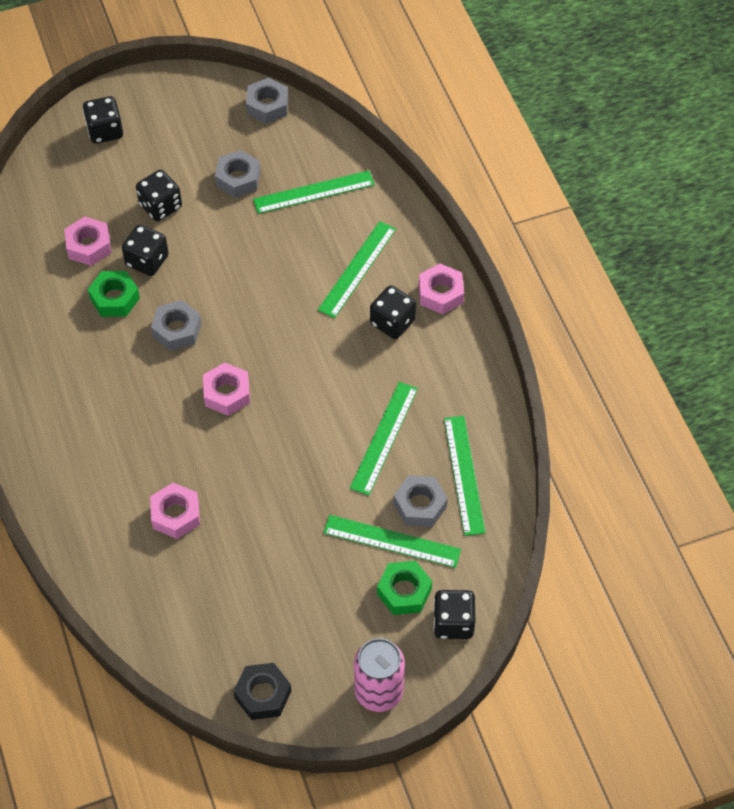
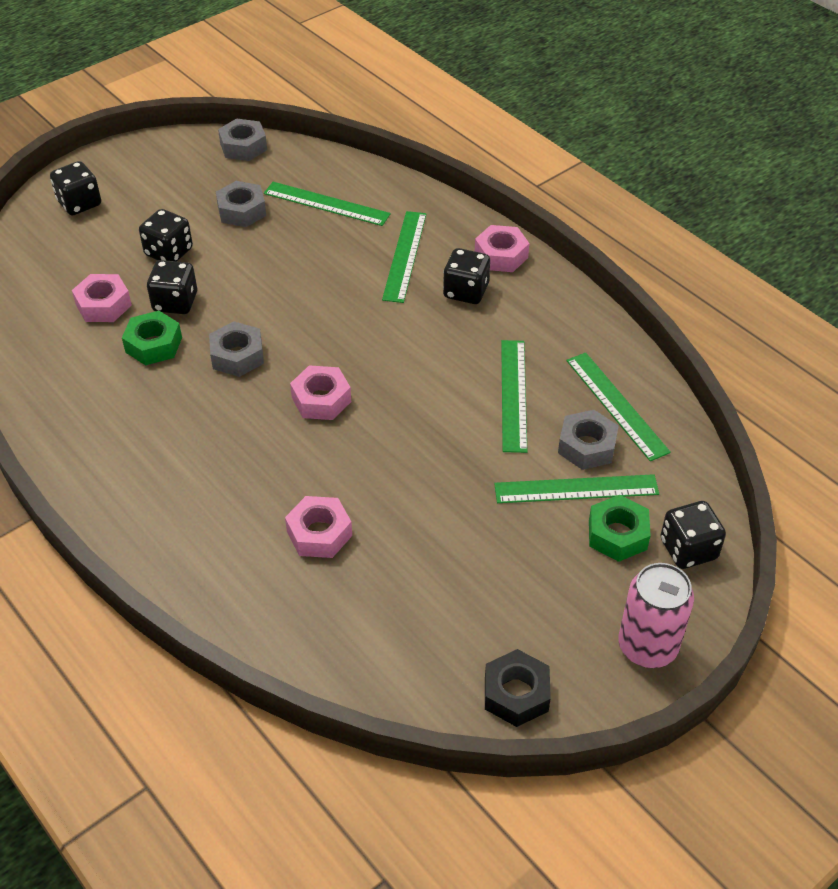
camera: 20 degrees left, 10 degrees down
(314, 192) = (326, 204): green ruler -> green ruler turned 60 degrees clockwise

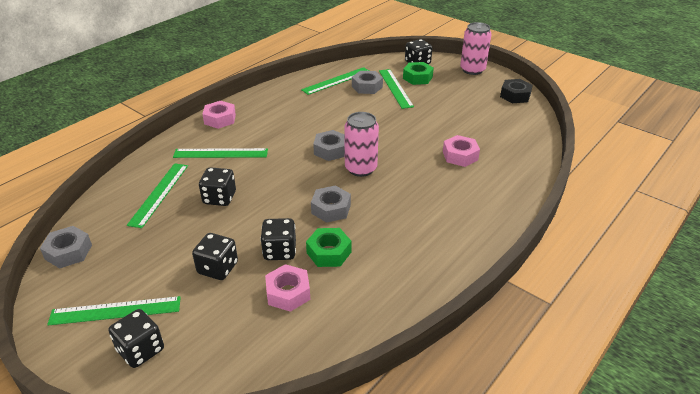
camera: 100 degrees left, 10 degrees down
(242, 211) = (164, 236): grey nut -> grey nut (330, 150)
(321, 399) = (360, 169): pink nut -> pink can
(466, 291) = (254, 128): black dice -> black dice (219, 198)
(513, 394) = (337, 107): green ruler -> green ruler (115, 311)

